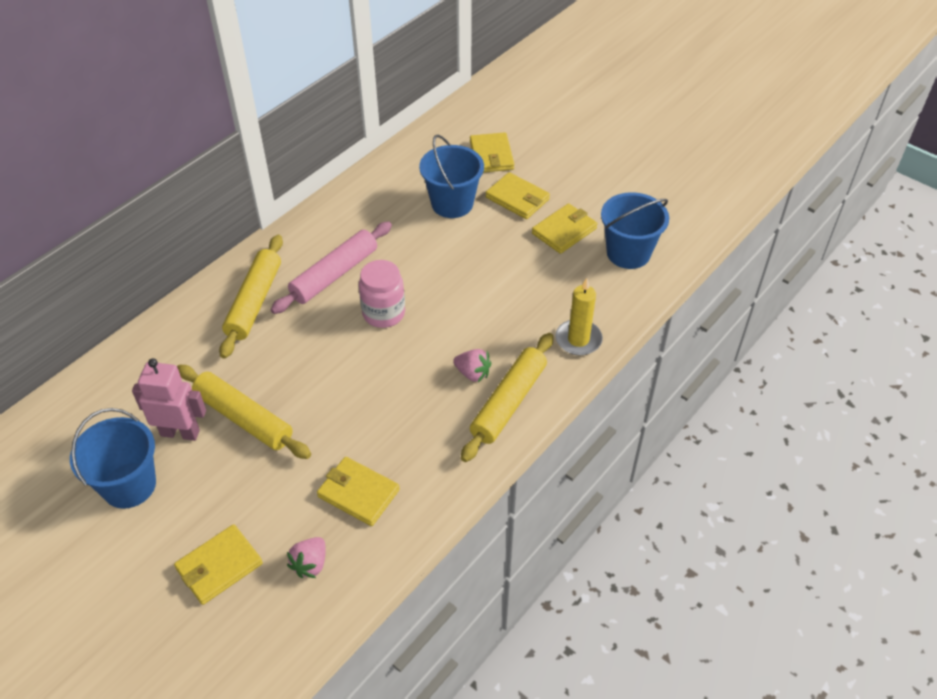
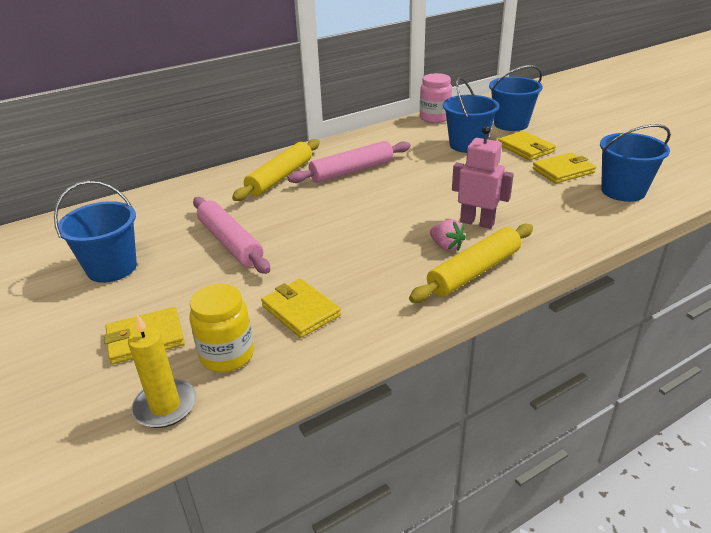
camera: 20 degrees right, 15 degrees down
(180, 432) = (174, 242): pink robot -> pink robot (477, 222)
(243, 418) = (230, 242): yellow rolling pin -> pink rolling pin
(310, 564) = (227, 355): pink strawberry -> yellow jar
(383, 313) = (382, 198): pink jar -> pink jar (434, 118)
(491, 155) = (511, 124): yellow wallet -> blue bucket
(578, 339) = (558, 239): yellow candle -> yellow candle (165, 406)

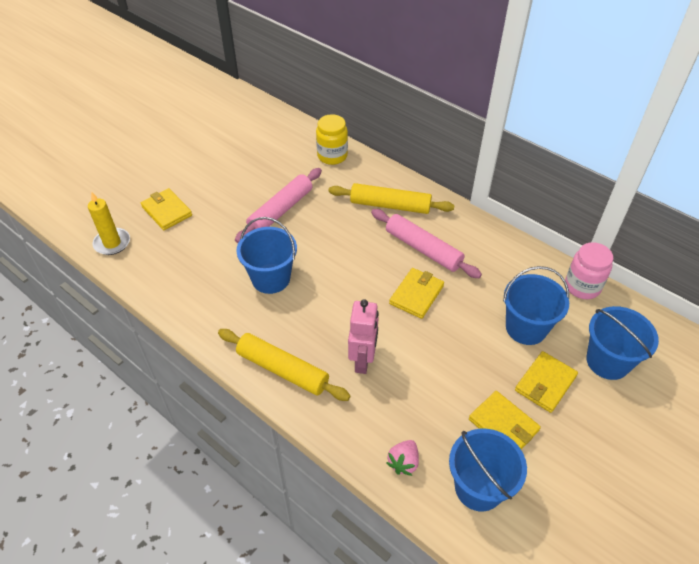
camera: 70 degrees right, 15 degrees up
(112, 268) = (233, 165): blue bucket -> blue bucket (271, 278)
(227, 355) = (158, 254): yellow jar -> yellow jar (332, 156)
(300, 311) = (208, 275): yellow wallet -> yellow wallet (416, 295)
(446, 246) = (315, 344): pink strawberry -> pink strawberry (403, 462)

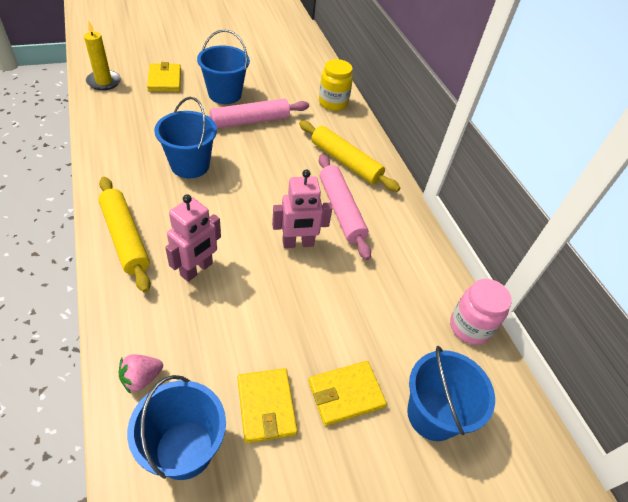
camera: 25 degrees right, 0 degrees up
(416, 295) = (298, 243): yellow wallet -> pink robot
(526, 328) = (375, 331): blue bucket -> blue bucket (225, 94)

